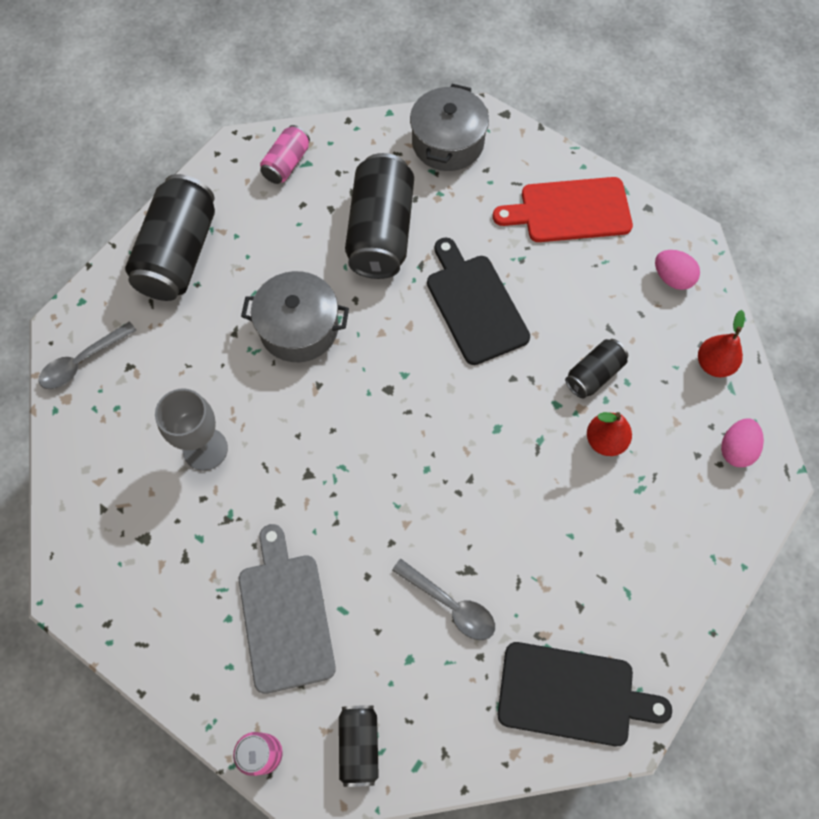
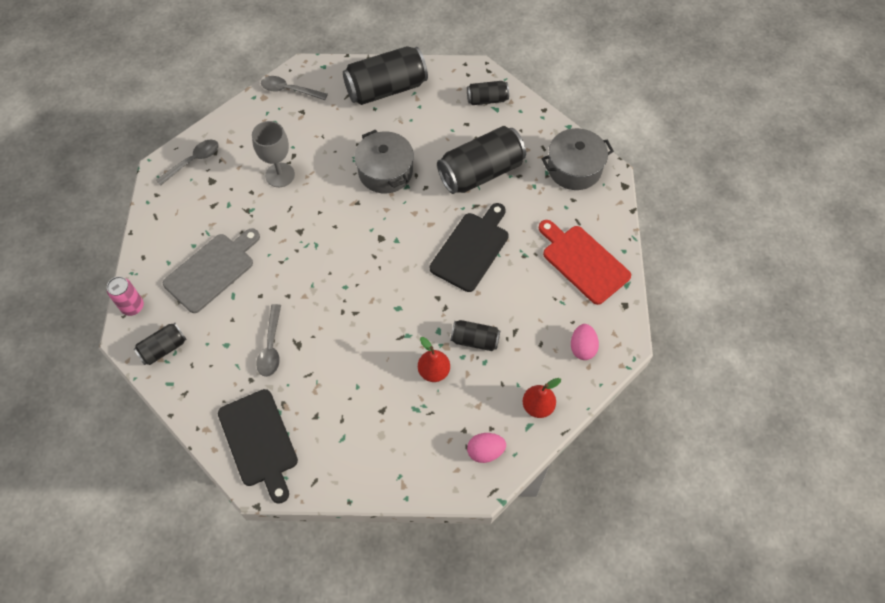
camera: 55 degrees right, 5 degrees down
(93, 545) = (193, 161): none -> grey spoon
(287, 164) = (487, 100): pink can -> black can

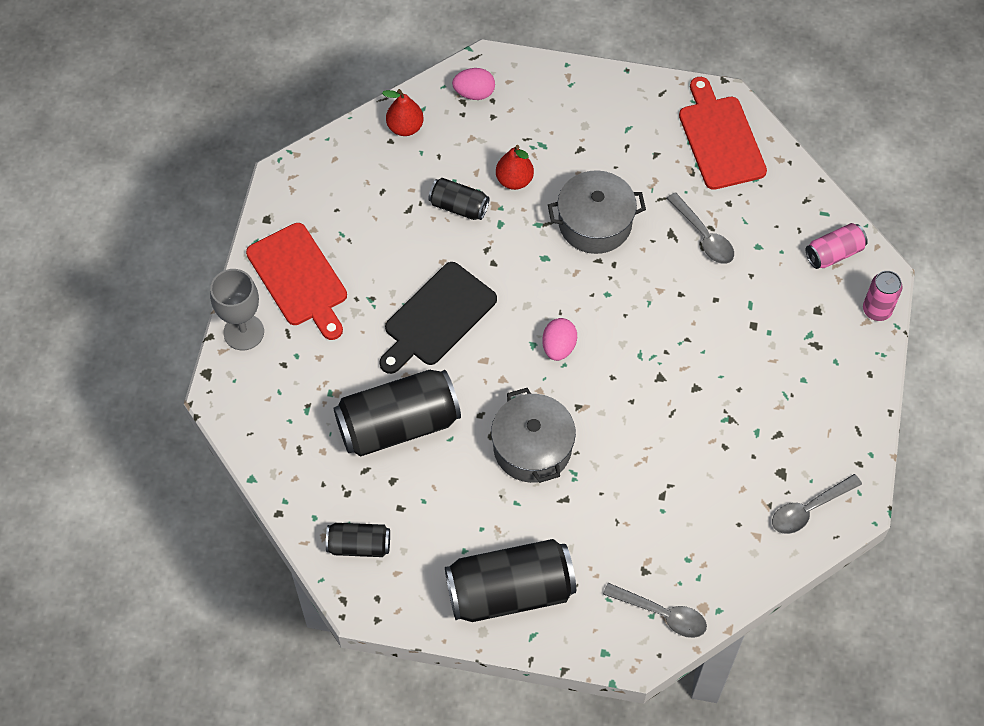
camera: 170 degrees left, 0 degrees up
(163, 349) = (834, 253): black can -> pink can
(212, 270) = (777, 341): grey cutting board -> none
(259, 441) = (720, 139): black cutting board -> red cutting board
(271, 347) = (703, 236): grey spoon -> grey spoon turned 135 degrees clockwise
(280, 175) = (683, 466): grey goblet -> grey goblet (243, 332)
(574, 168) = (266, 410): grey pot -> grey pot (595, 223)
(582, 348) = (335, 179): pink egg -> pink egg (558, 347)

